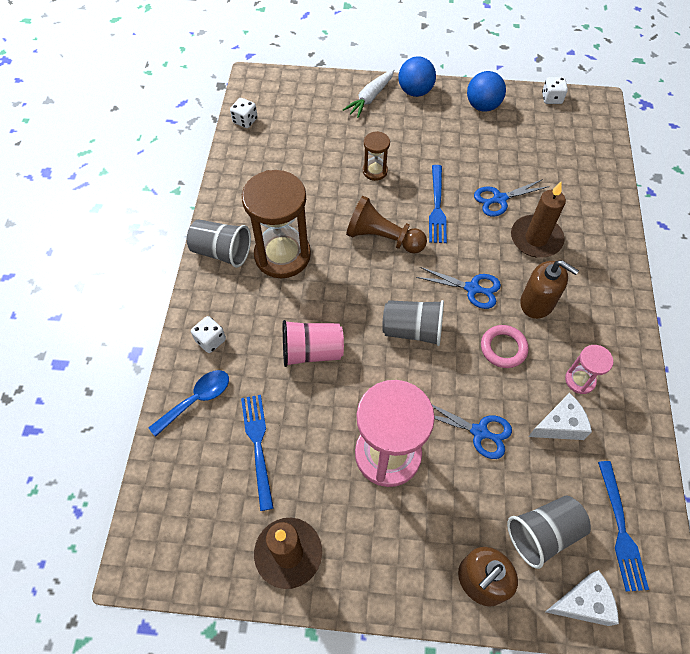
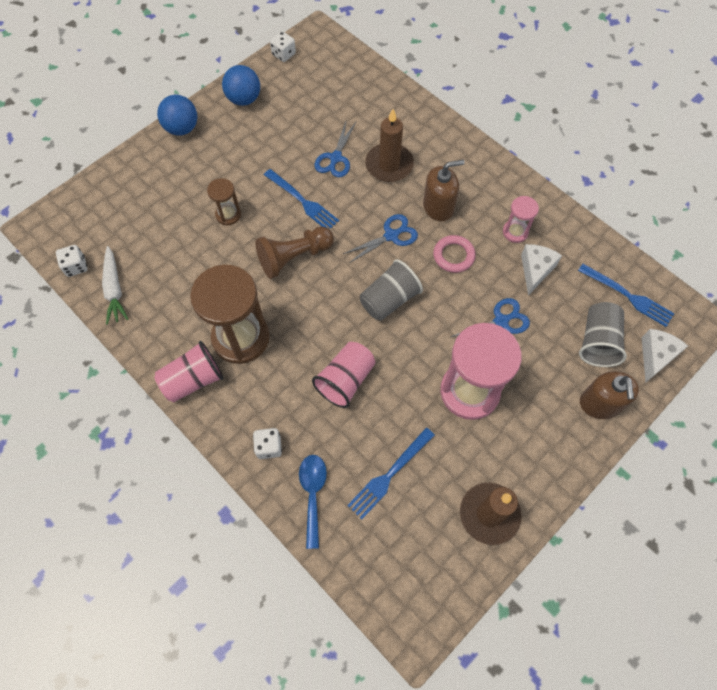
camera: 50 degrees left, 5 degrees up
(222, 252) = (193, 380): grey cup -> pink cup
(257, 445) = (389, 475): blue fork -> blue fork turned 75 degrees counterclockwise
(370, 98) = (154, 162): white carrot -> white carrot (114, 289)

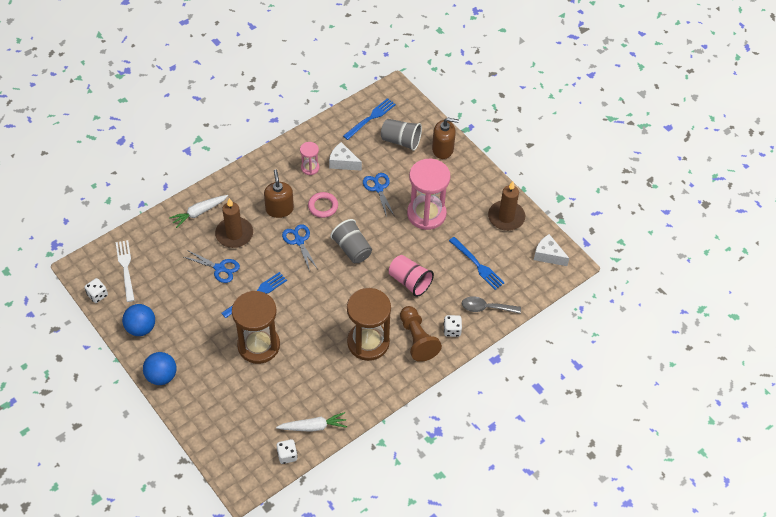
camera: 85 degrees left, 10 degrees down
(193, 380) = (397, 374): pink cup -> none
(228, 215) = (258, 345): brown hourglass -> brown hourglass, size x2.08
(294, 257) = (306, 304): brown pawn -> brown pawn (417, 339)
(313, 494) = (486, 308): blue spoon -> grey spoon
(323, 71) = (125, 268): none -> white fork
(414, 125) = (199, 212): none -> white carrot
(655, 356) = (415, 114): white cheese -> white cheese (548, 255)

